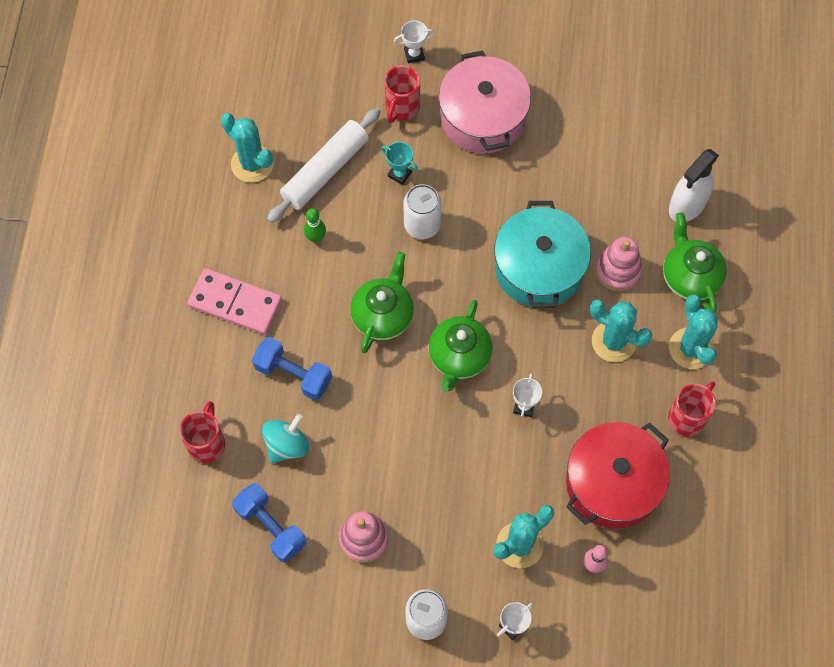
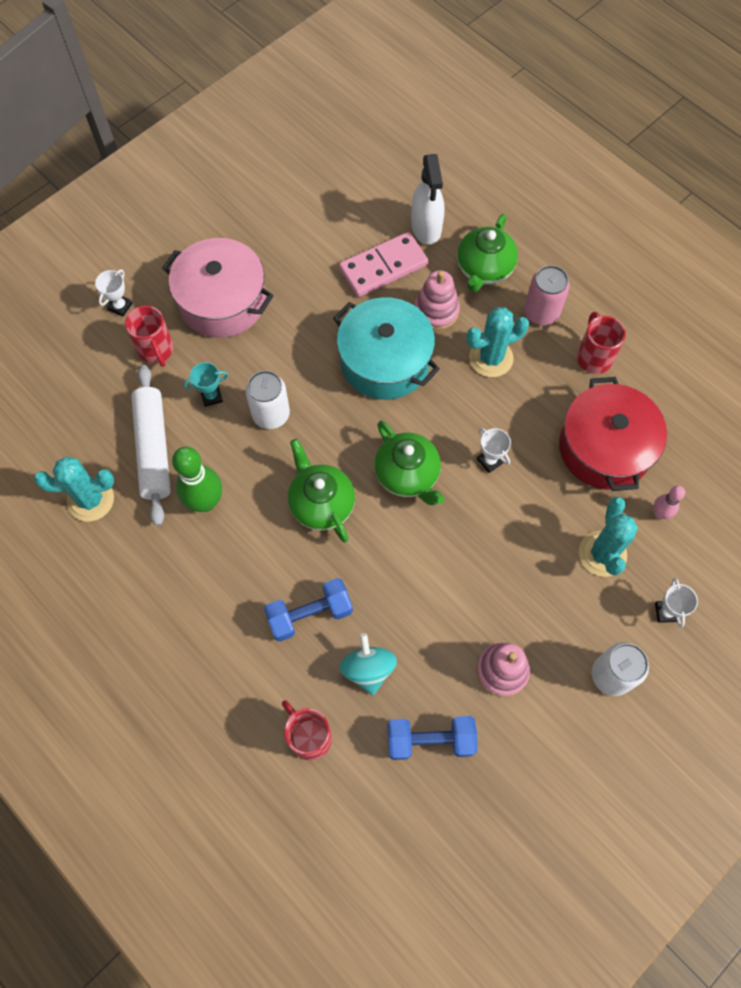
camera: 50 degrees left, 0 degrees up
(235, 303) = (202, 612): pink domino -> pink domino (383, 267)
(316, 238) = (205, 502): green bowling pin -> green bowling pin, size x1.85
(690, 277) = (484, 269): green teapot -> green teapot turned 90 degrees counterclockwise
(691, 348) = (541, 313): turquoise cactus -> pink can

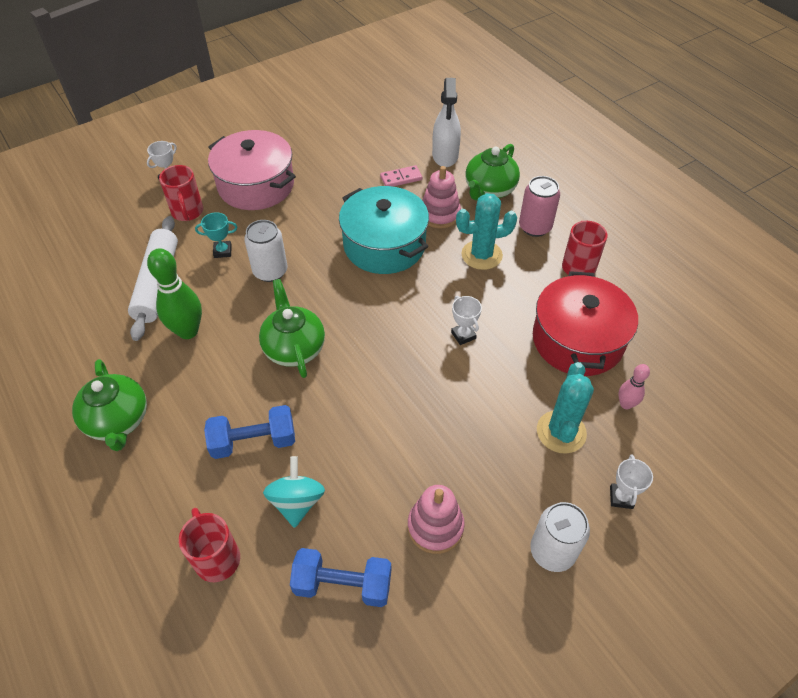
camera: 10 degrees right, 15 degrees down
(90, 500) = (86, 315): turquoise cactus -> none
(383, 267) = (401, 178): pink domino -> pink domino, size x0.54
(408, 475) = (382, 336): green teapot -> green teapot (118, 421)

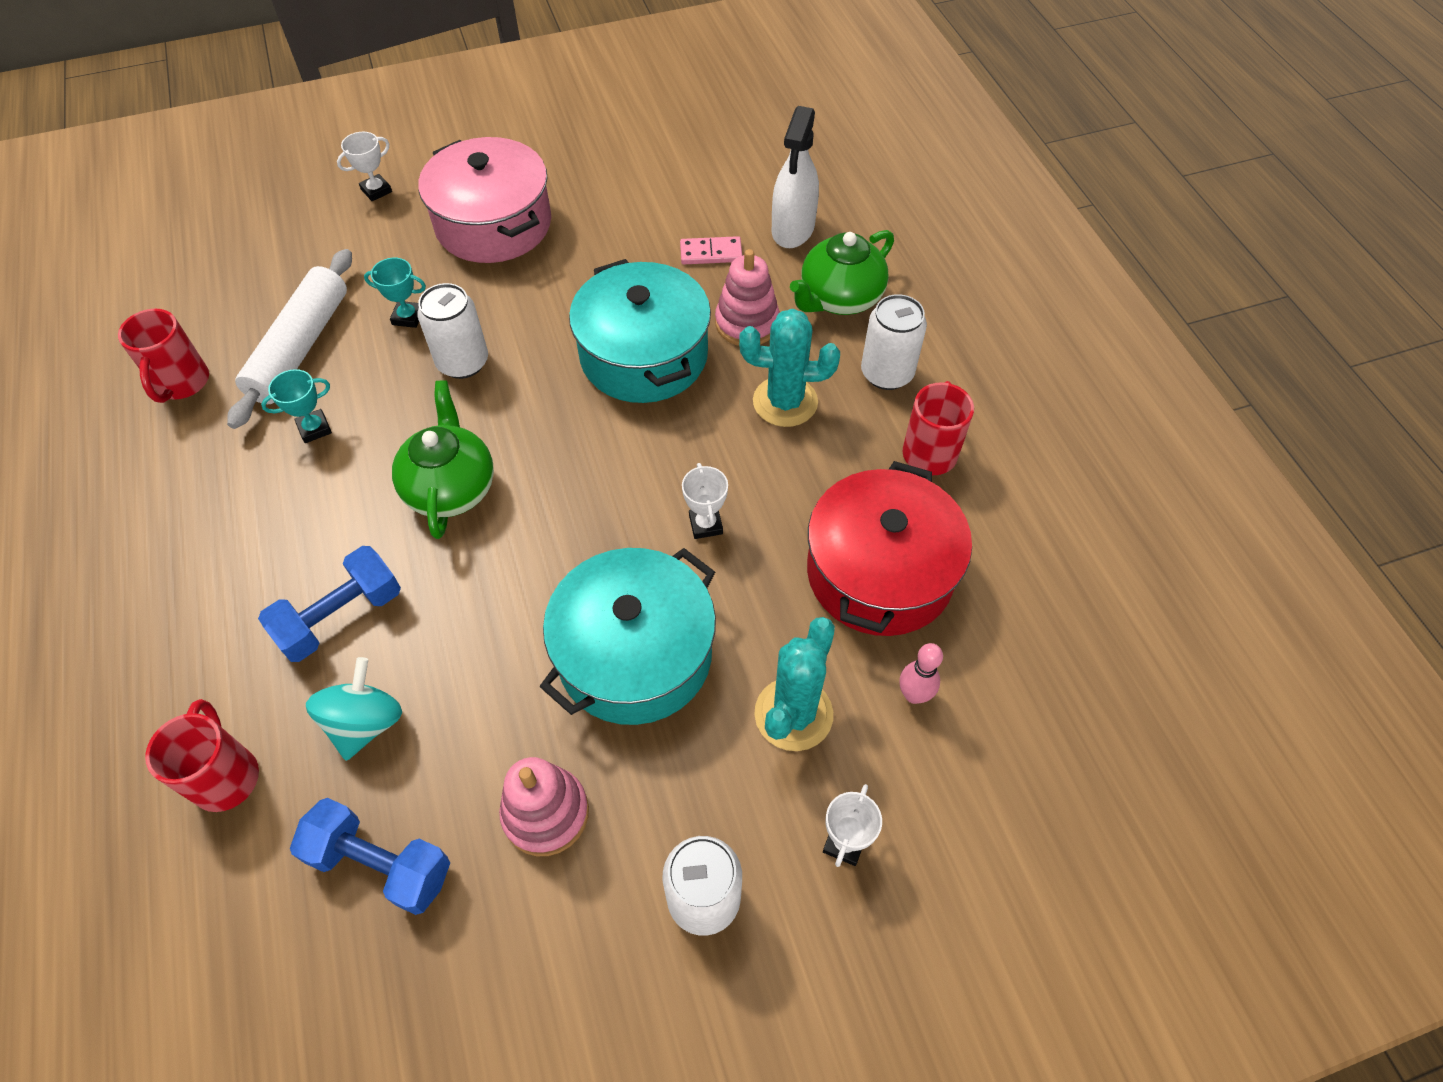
camera: 15 degrees right, 5 degrees up
(118, 421) = (172, 541): green teapot -> none
(187, 212) = (382, 247): red mug -> red mug (182, 383)
(188, 331) = (314, 429): green bowling pin -> turquoise trophy
(254, 442) = (341, 617): blue dumbbell -> blue dumbbell turned 45 degrees counterclockwise
(451, 420) = (635, 654): none -> turquoise pot
(535, 227) = (887, 373): pink can -> white can

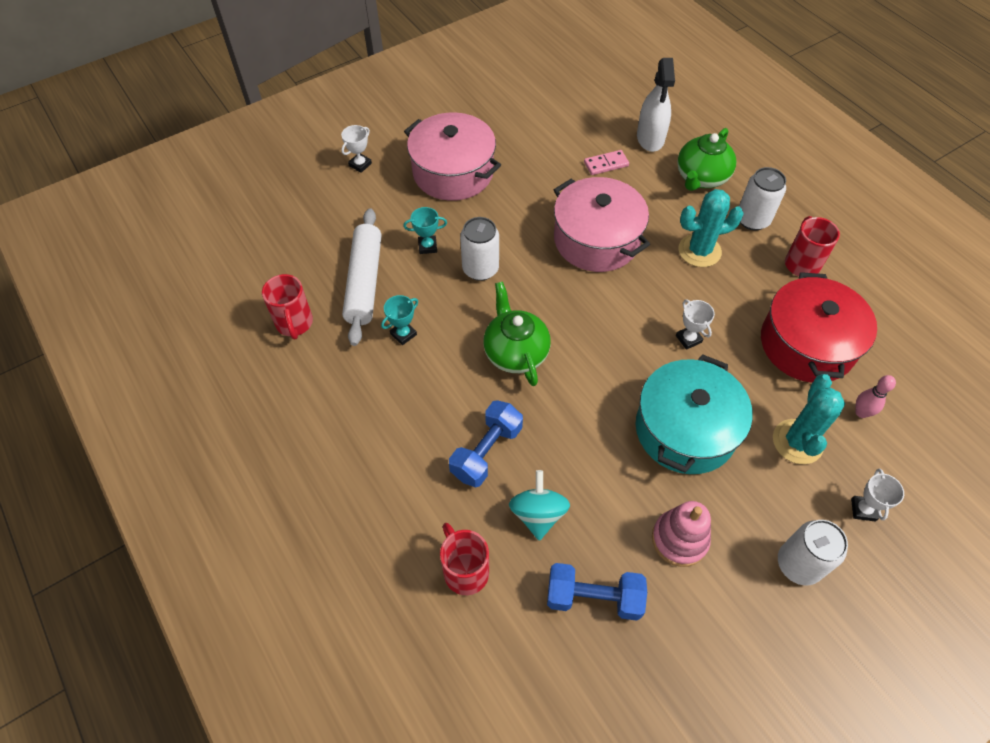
camera: 15 degrees left, 0 degrees up
(644, 355) = (596, 240): turquoise pot -> pink pot
(747, 323) = (651, 205): pink stacking toy -> none

